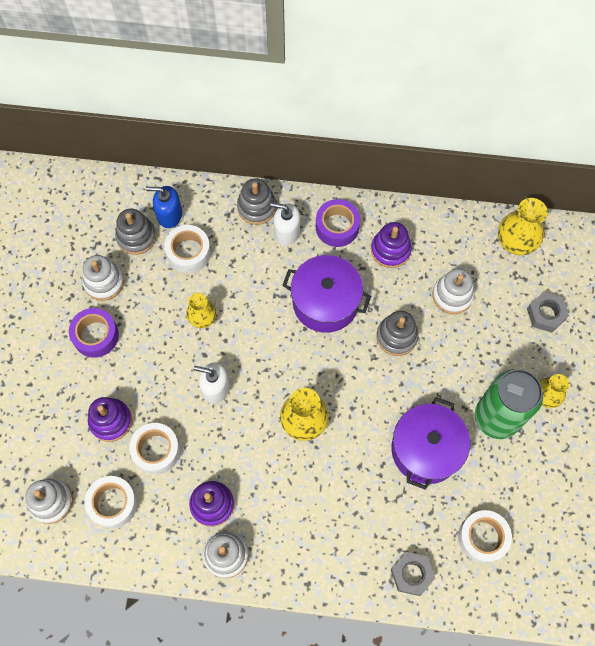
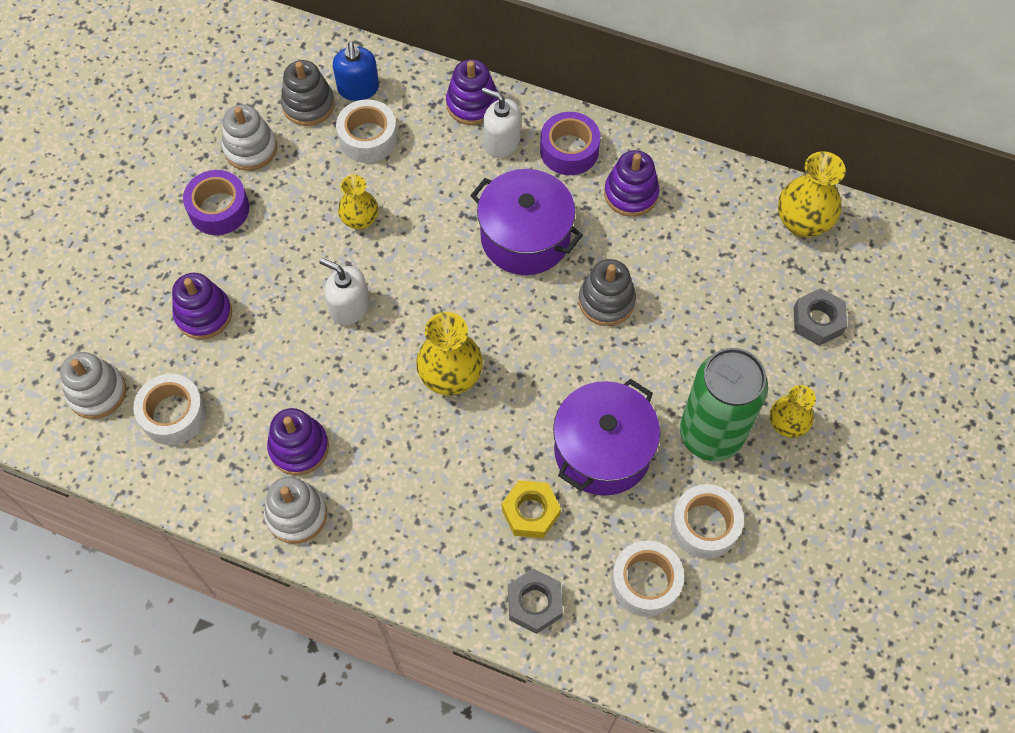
camera: 15 degrees right, 5 degrees down
(156, 450) = (249, 364): white tape -> white tape (704, 525)
(169, 215) = (358, 88): blue soap dispenser -> blue soap dispenser turned 120 degrees counterclockwise
(256, 207) = (472, 104): grey stacking toy -> purple stacking toy
(389, 508) = (531, 512): none -> yellow nut
(452, 295) = (696, 268): white stacking toy -> none

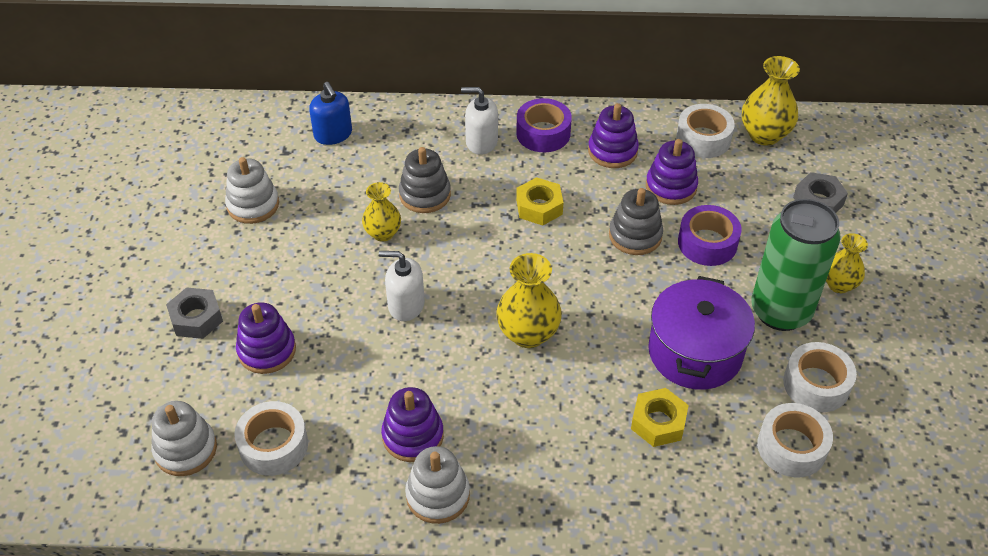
camera: 20 degrees left, 15 degrees down
(219, 209) = (244, 260): purple tape -> purple tape (707, 243)
(308, 105) = (292, 158): grey stacking toy -> grey stacking toy (425, 195)
(368, 138) = (360, 169): white tape -> white tape (703, 139)
(472, 104) = (441, 121): purple stacking toy -> purple stacking toy (671, 187)
(525, 237) = (539, 207): purple pot -> yellow nut
(534, 603) = (702, 498): grey nut -> grey nut (196, 318)

